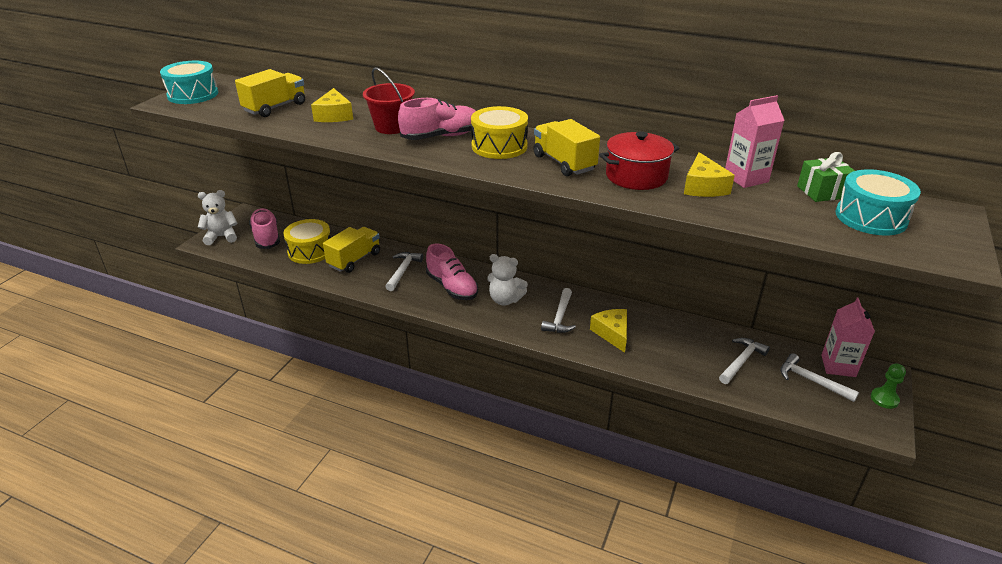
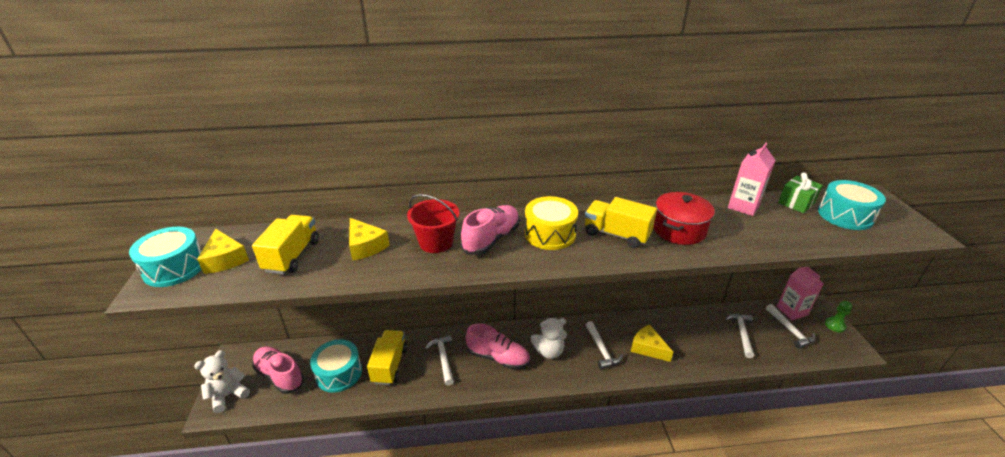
camera: 30 degrees left, 0 degrees up
(310, 251) = (339, 373): yellow drum -> turquoise drum
(703, 187) = (729, 224): yellow cheese -> yellow cheese (225, 259)
(811, 381) = (790, 330): white hammer -> white hammer turned 120 degrees counterclockwise

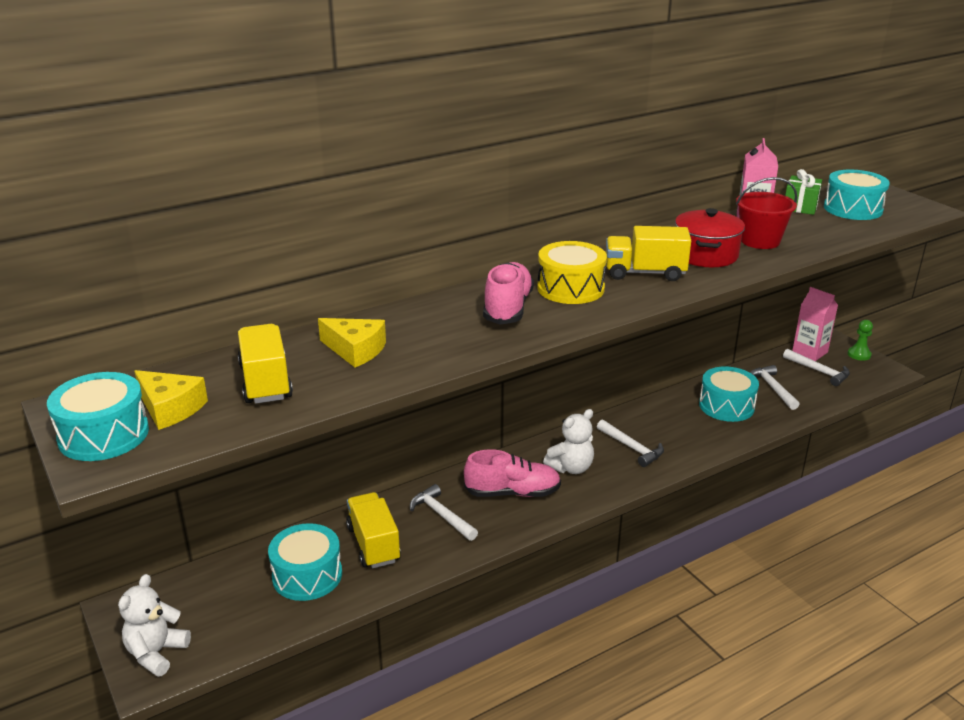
camera: 25 degrees left, 5 degrees down
(280, 375) = (218, 606): pink shoe -> none
(436, 242) = (443, 326): red bucket -> red bucket (760, 241)
(648, 348) = (682, 431): yellow cheese -> none
(694, 337) = (726, 406): none -> turquoise drum

